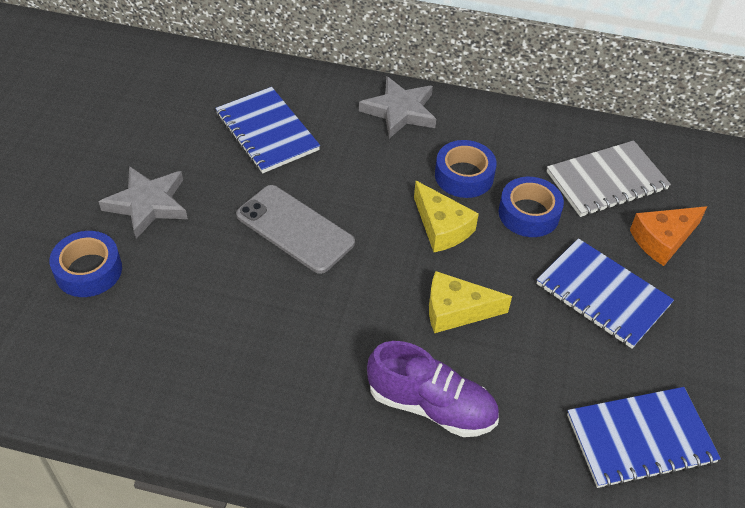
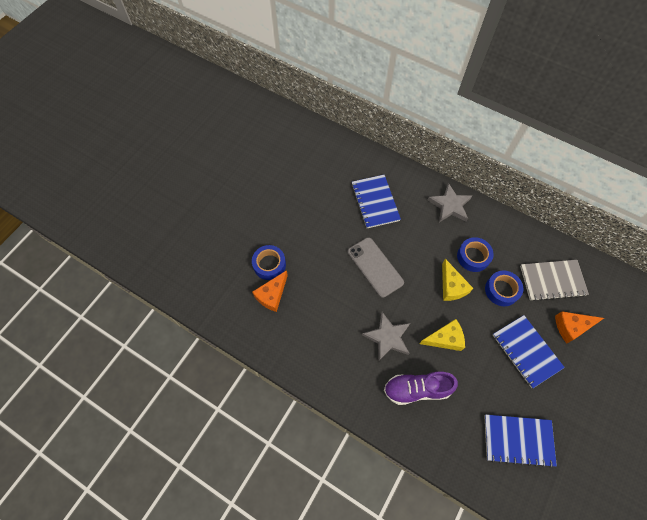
camera: 20 degrees right, 15 degrees up
(105, 319) = (272, 295): none -> orange cheese
(148, 204) = (305, 232): grey star -> grey star (387, 337)
(431, 406) = (417, 389): purple shoe -> purple shoe turned 135 degrees clockwise
(456, 310) = (445, 339): yellow cheese -> yellow cheese turned 150 degrees clockwise

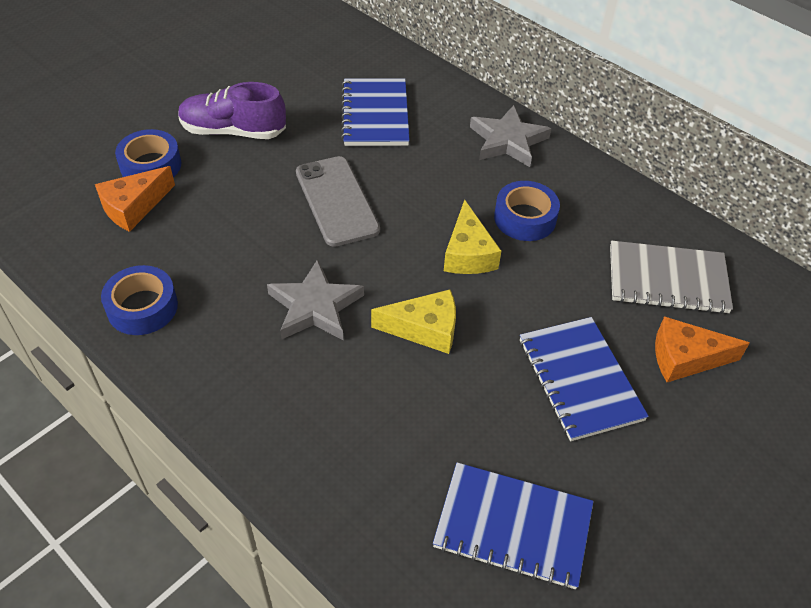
camera: 10 degrees right, 15 degrees down
(417, 389) = (337, 398): purple shoe -> purple shoe (233, 131)
(501, 290) = (562, 276): blue tape -> blue tape (142, 307)

